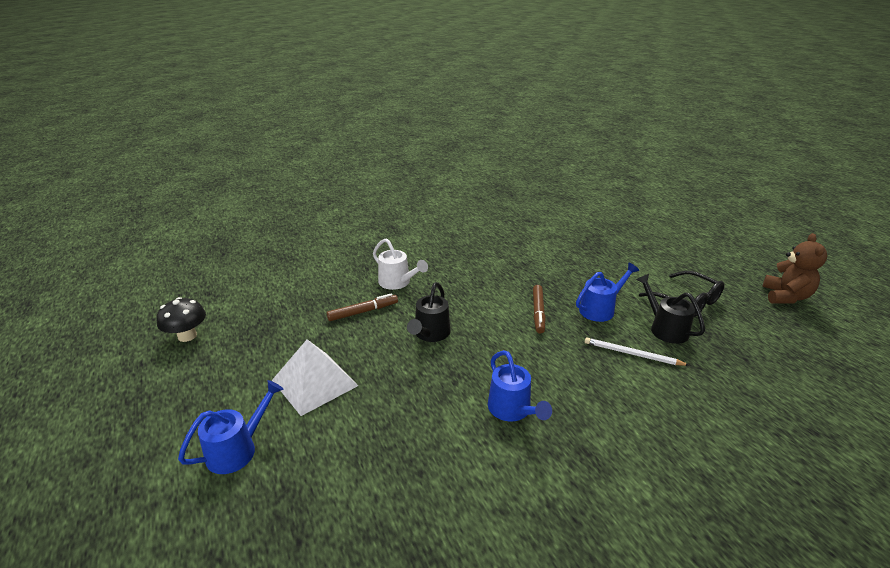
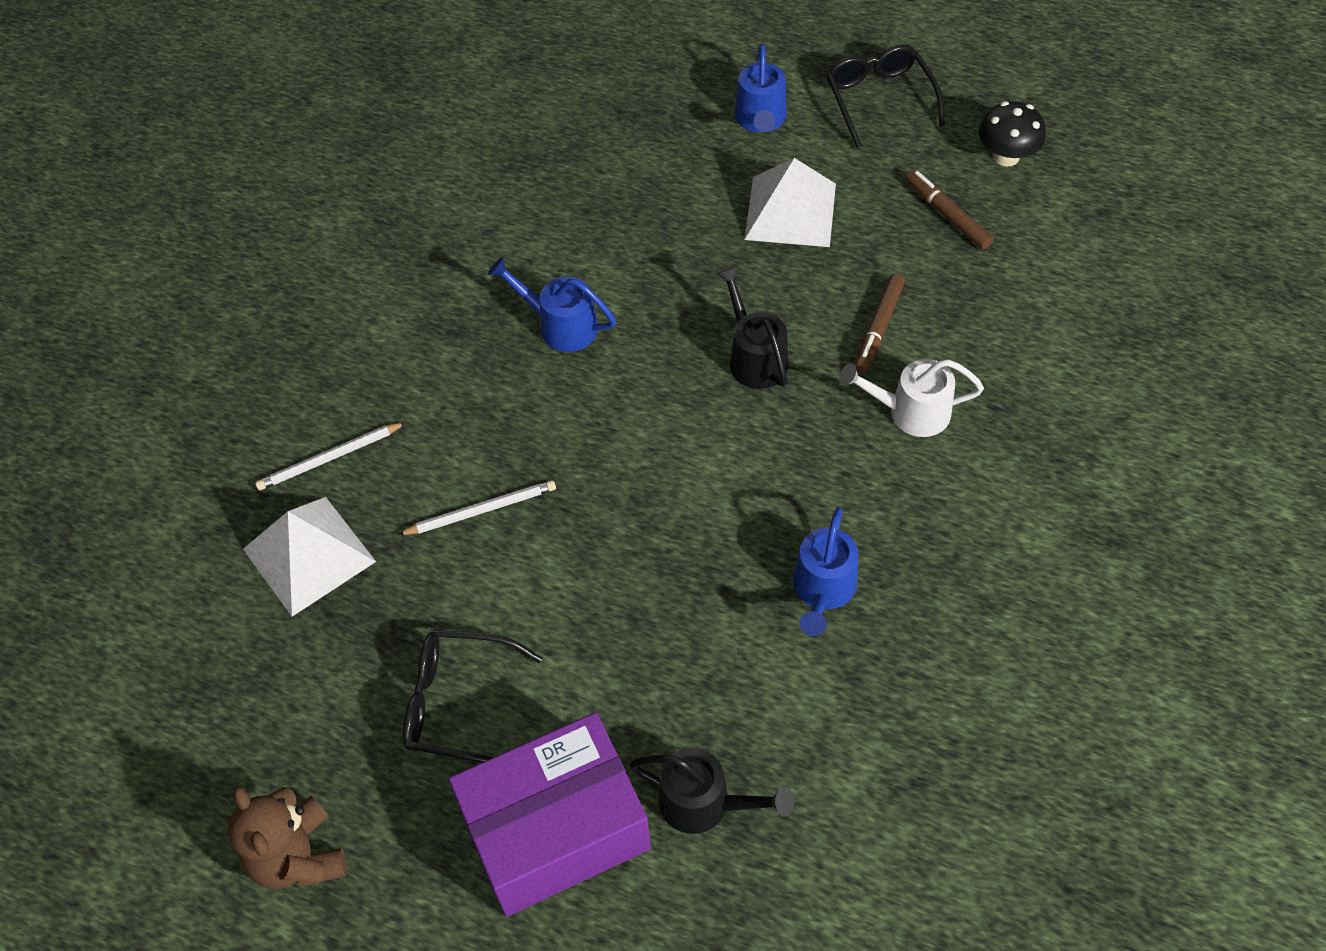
camera: 140 degrees right, 25 degrees up
(166, 409) = (878, 98): none -> black glasses
(538, 312) = (659, 501): brown marker -> brown marker (947, 215)
(600, 309) = (579, 578): blue watering can -> blue watering can (822, 591)
(664, 328) = (464, 601): black watering can -> black watering can (705, 803)
(665, 260) = (556, 829): none -> purple box
(719, 428) = (329, 458): none -> white pencil
(750, 388) = (309, 555): none -> white pyramid

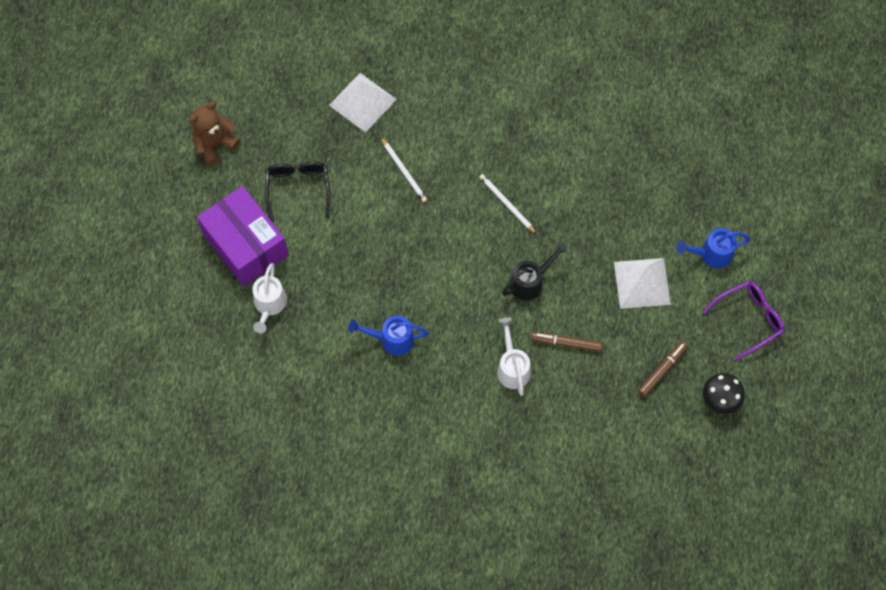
camera: 75 degrees right, 10 degrees up
(329, 458) = (419, 94): white pencil -> white pencil (506, 204)
(560, 325) = (528, 179): blue watering can -> none
(705, 803) = (269, 305): black watering can -> white watering can
(878, 98) = (749, 319): black glasses -> purple glasses

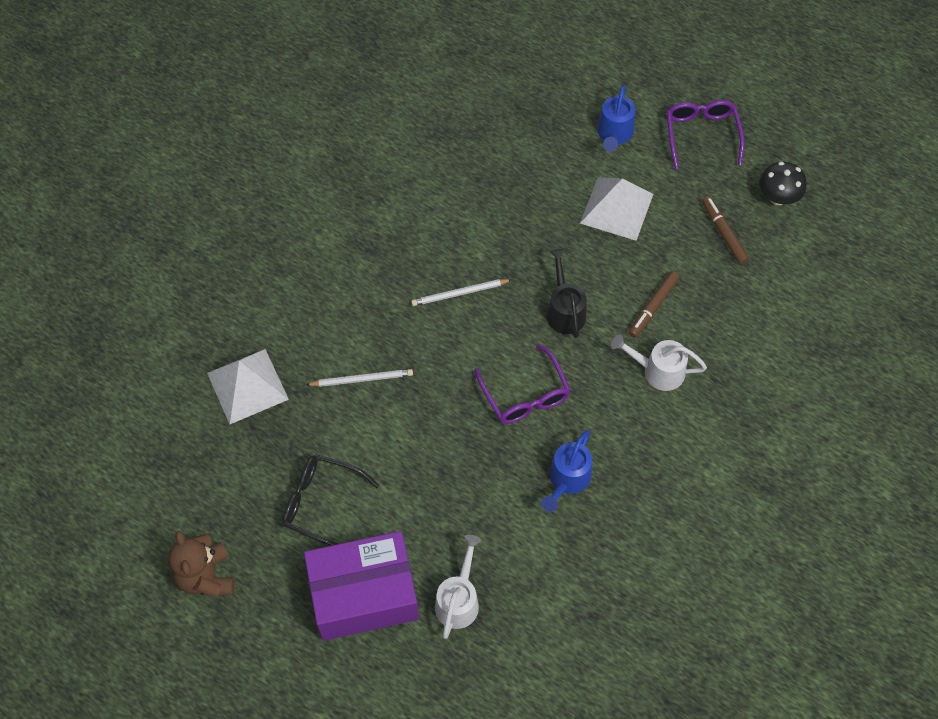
camera: 65 degrees left, 5 degrees down
(269, 305) = (459, 599): white watering can -> white watering can turned 105 degrees counterclockwise
(445, 284) = (525, 396): none -> purple glasses

